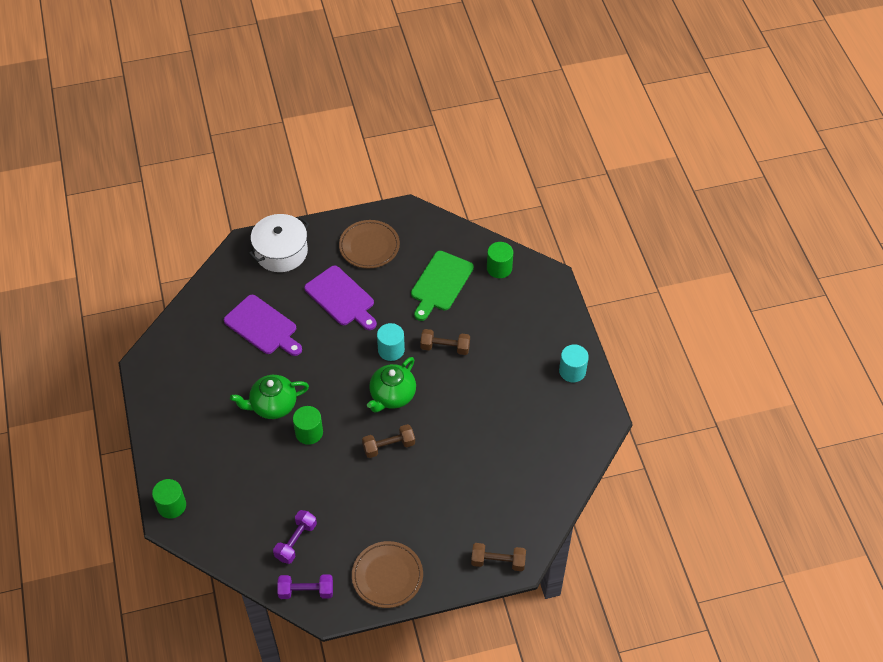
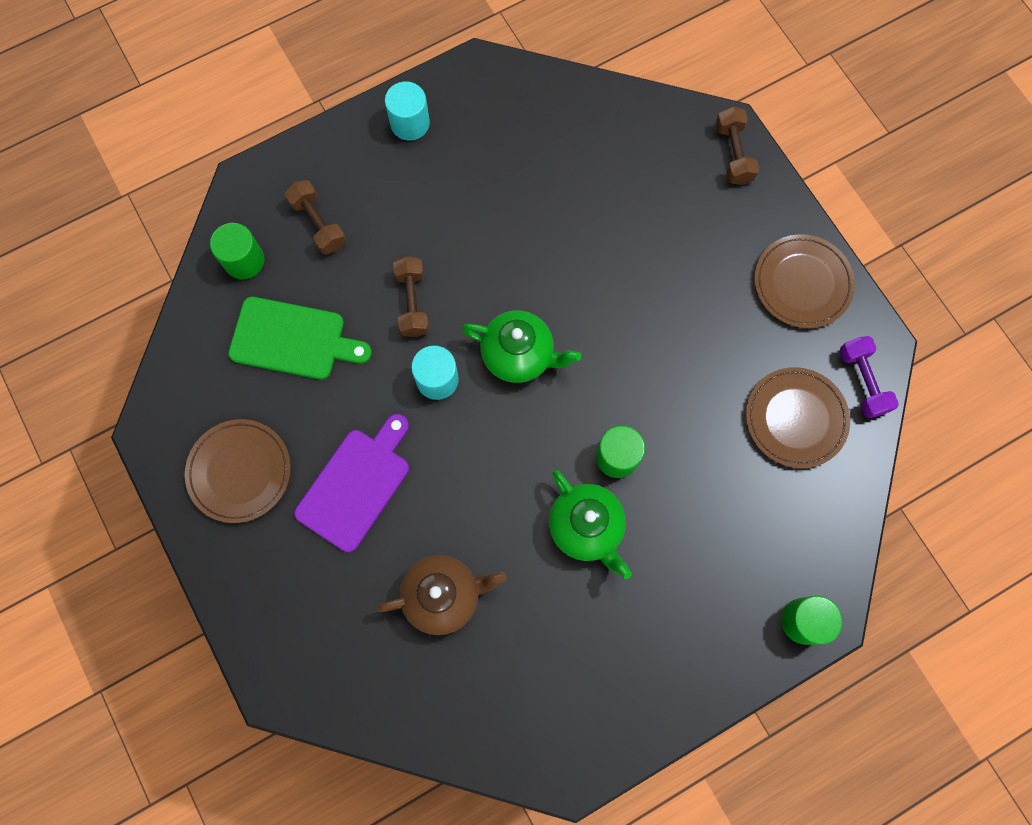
camera: 105 degrees left, 20 degrees up
(263, 326) = (443, 595): purple cutting board -> brown teapot
(281, 252) = (282, 617): white pot -> none
(296, 541) = (795, 418): purple dumbbell -> brown plate
(389, 446) = (605, 336): brown dumbbell -> brown dumbbell (318, 224)

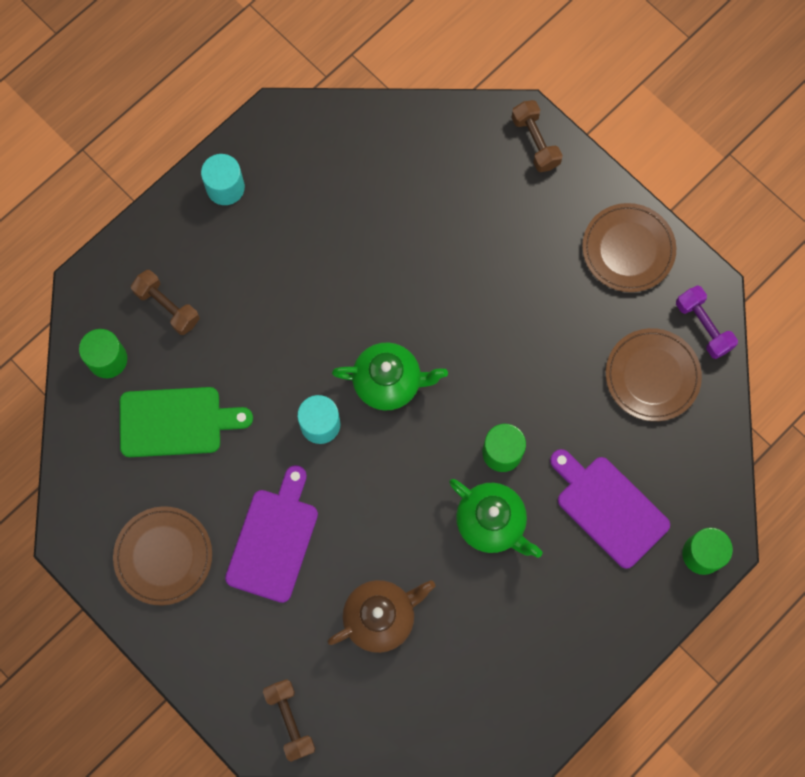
camera: 15 degrees left, 0 degrees up
(412, 302) = (277, 358): brown dumbbell -> brown dumbbell (290, 720)
(714, 545) = (608, 508): none -> purple cutting board

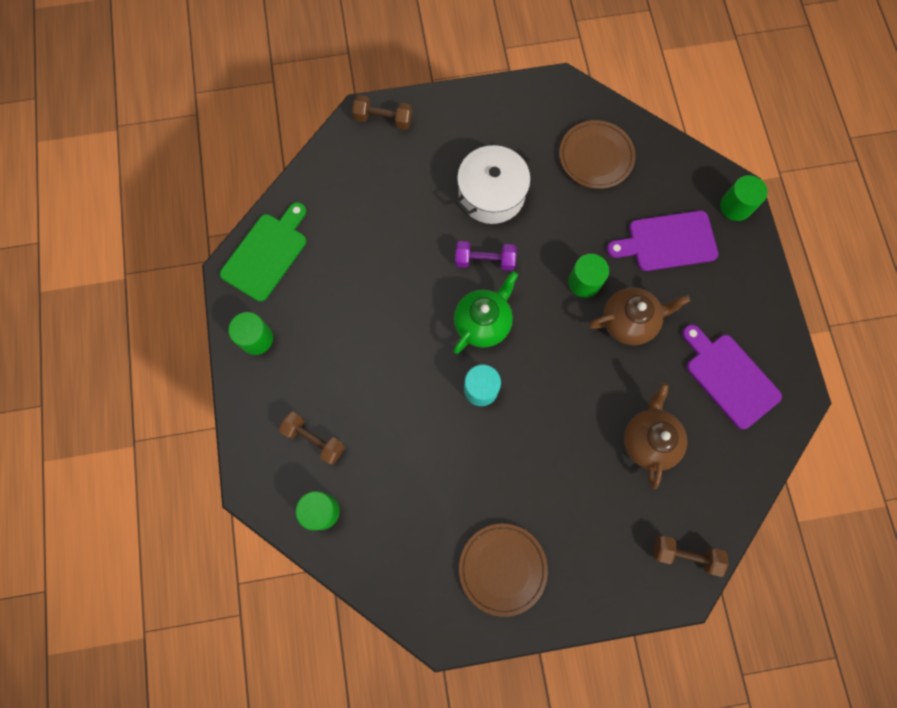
camera: 55 degrees left, 0 degrees up
(167, 307) = (314, 439): brown dumbbell -> brown dumbbell turned 45 degrees clockwise
(176, 422) = (406, 491): green cutting board -> green cutting board (266, 253)
(225, 187) = (256, 338): turquoise cylinder -> green cylinder
(274, 540) = (544, 478): purple cutting board -> purple cutting board (729, 377)
(491, 523) = (629, 322): green teapot -> brown teapot
(531, 300) = (491, 194): none -> white pot
(628, 249) = (500, 114): brown plate -> none
(703, 326) = (584, 105): purple dumbbell -> purple dumbbell (484, 260)

